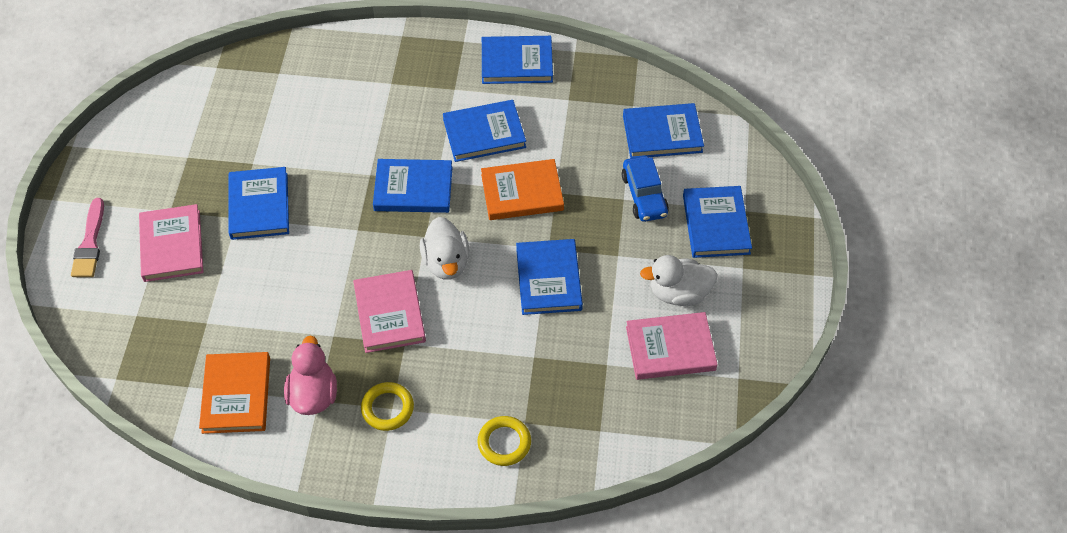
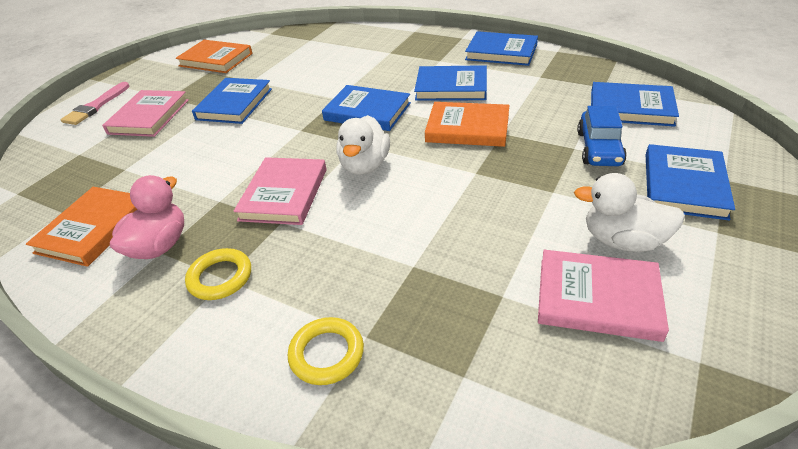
camera: 25 degrees right, 15 degrees down
(180, 133) = (216, 60): none -> orange book
(549, 279) = (464, 198): blue book -> none

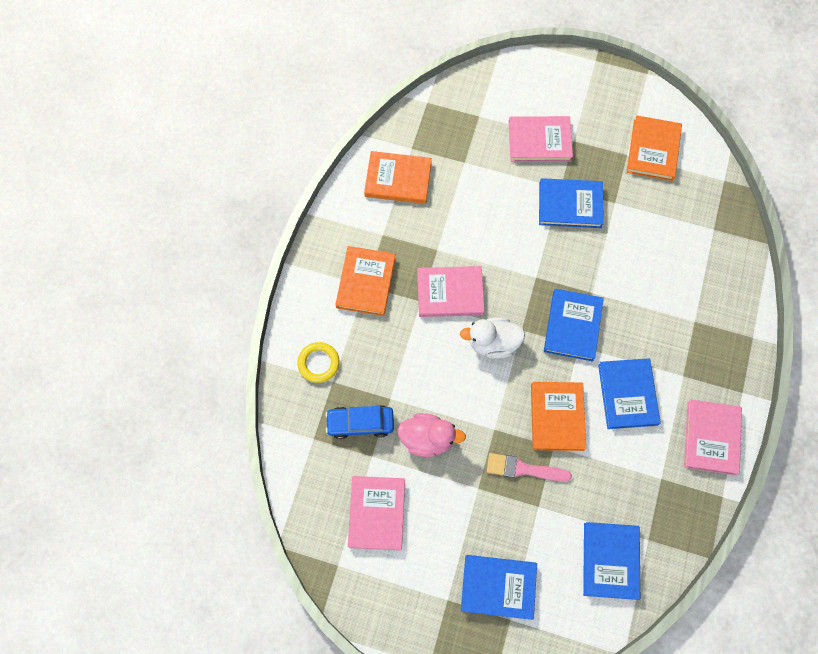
camera: 75 degrees right, 30 degrees up
(96, 106) = (549, 86): pink brush -> pink brush (523, 469)
(160, 246) = (388, 231): pink duck -> pink duck (427, 438)
(220, 277) = (365, 282): yellow ring -> orange book
(501, 52) = (711, 438): blue book -> pink book
(599, 148) = (540, 526): blue car -> blue car (360, 423)
(622, 241) = (430, 534): white duck -> none

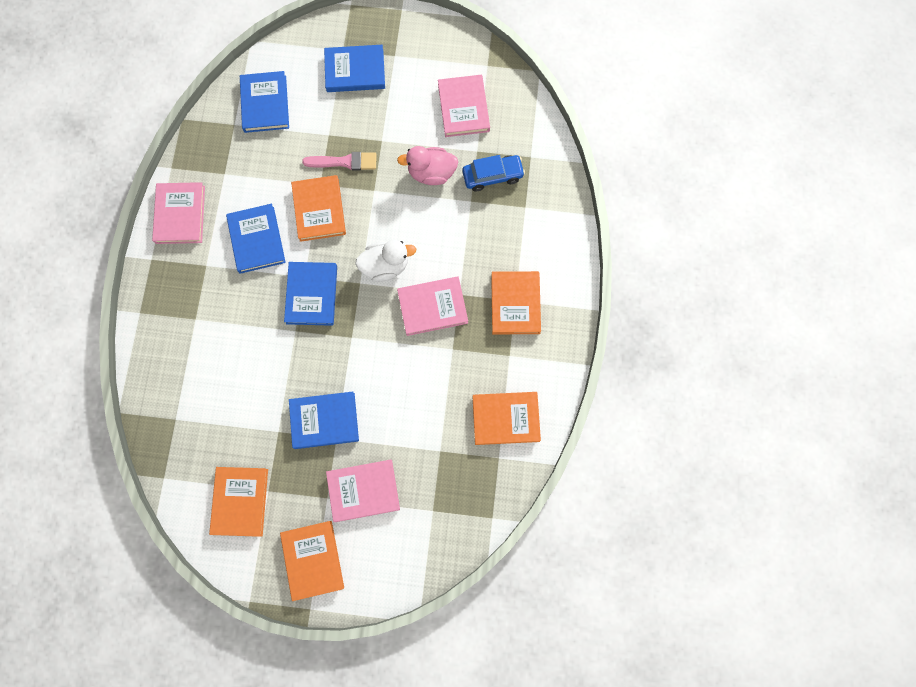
camera: 170 degrees right, 5 degrees up
(318, 363) = (542, 221): yellow ring -> none
(590, 95) = (312, 560): none -> orange book

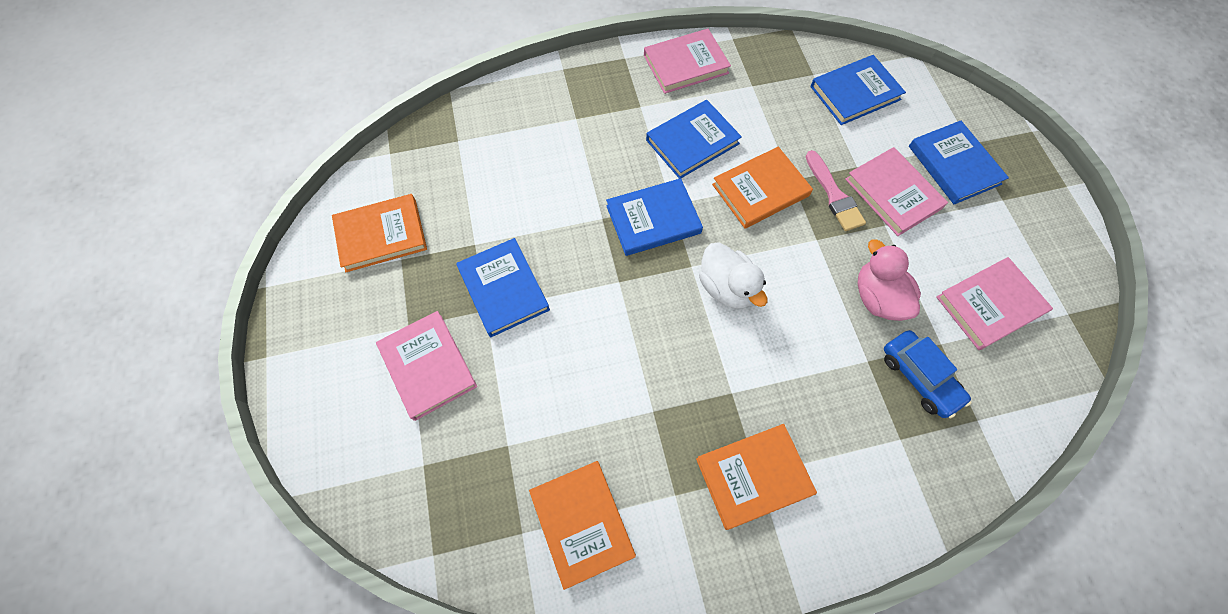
camera: 70 degrees right, 10 degrees down
(312, 560) = (327, 338): orange book -> none
(432, 307) = (699, 364): pink book -> pink book (893, 194)

